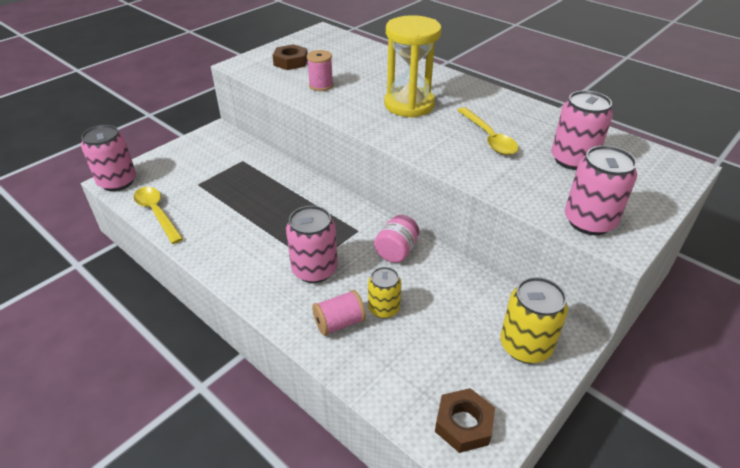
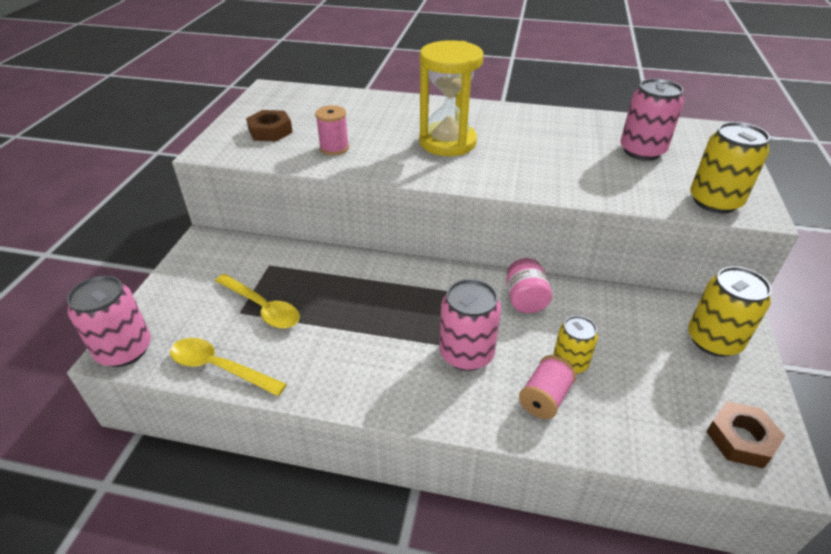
camera: 30 degrees left, 0 degrees up
(488, 138) = (554, 153): yellow spoon -> yellow spoon (262, 307)
(589, 221) = (714, 201): pink can -> yellow can

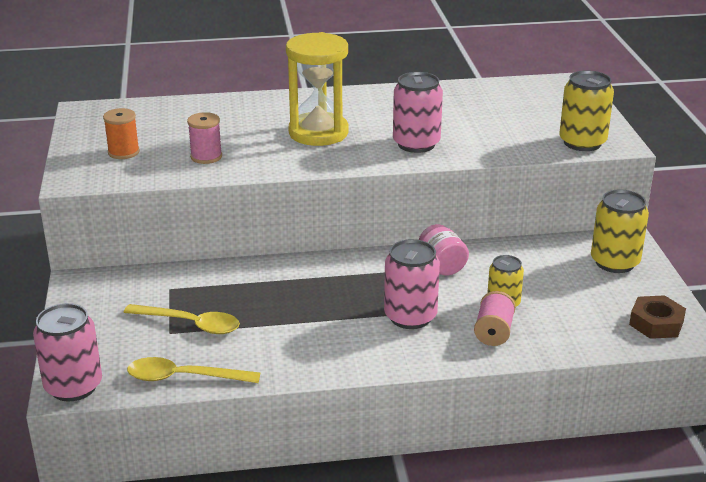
camera: 20 degrees left, 10 degrees down
(270, 131) = (123, 152): brown nut -> orange spool
(642, 151) = (505, 111): pink can -> pink can (416, 144)

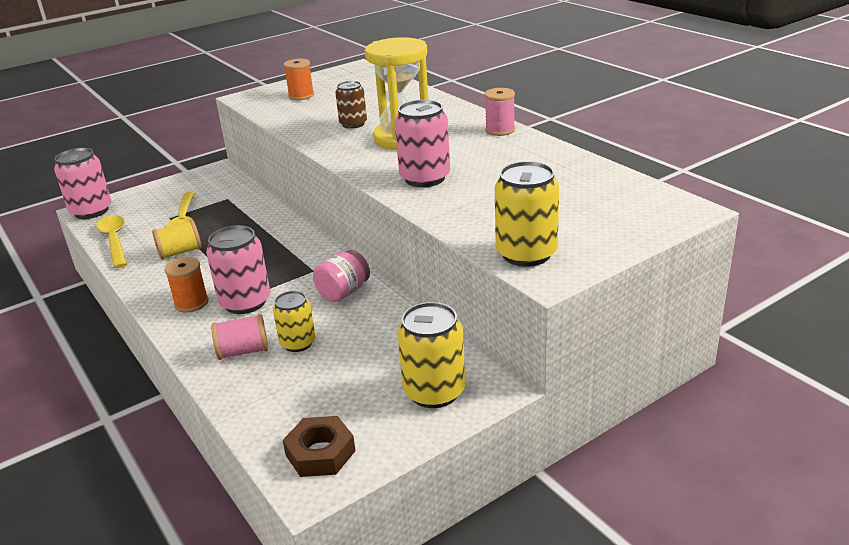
camera: 65 degrees right, 0 degrees up
(206, 157) = (318, 118): pink spool -> pink spool (500, 130)
(249, 145) = (353, 124): none -> brown can
(266, 337) = (180, 252): none -> yellow spool
(382, 346) = (191, 303): none -> orange spool

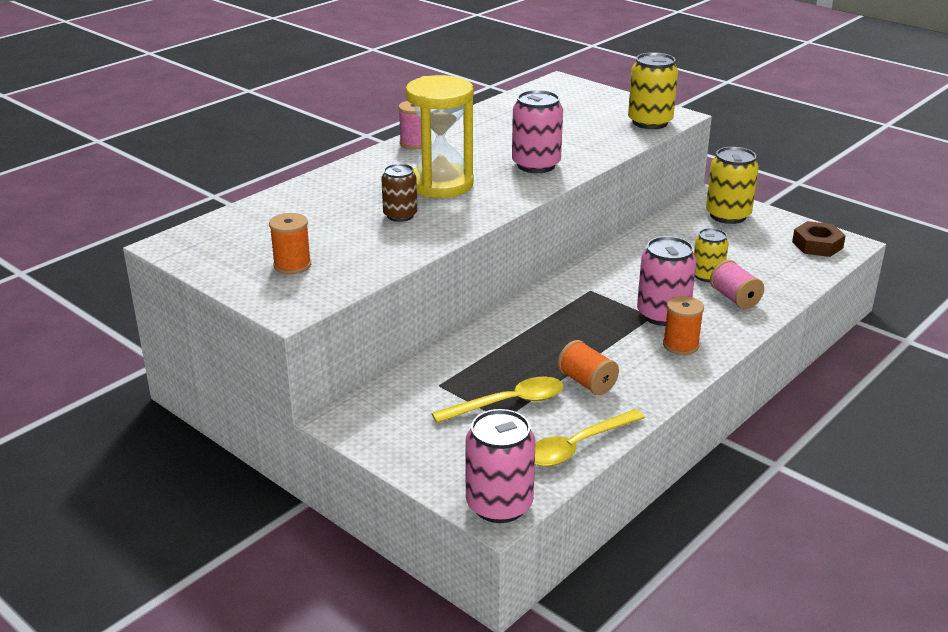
camera: 105 degrees left, 0 degrees up
(180, 252) = (586, 382): yellow spool -> orange spool
(343, 292) = (621, 268): pink jar -> none

